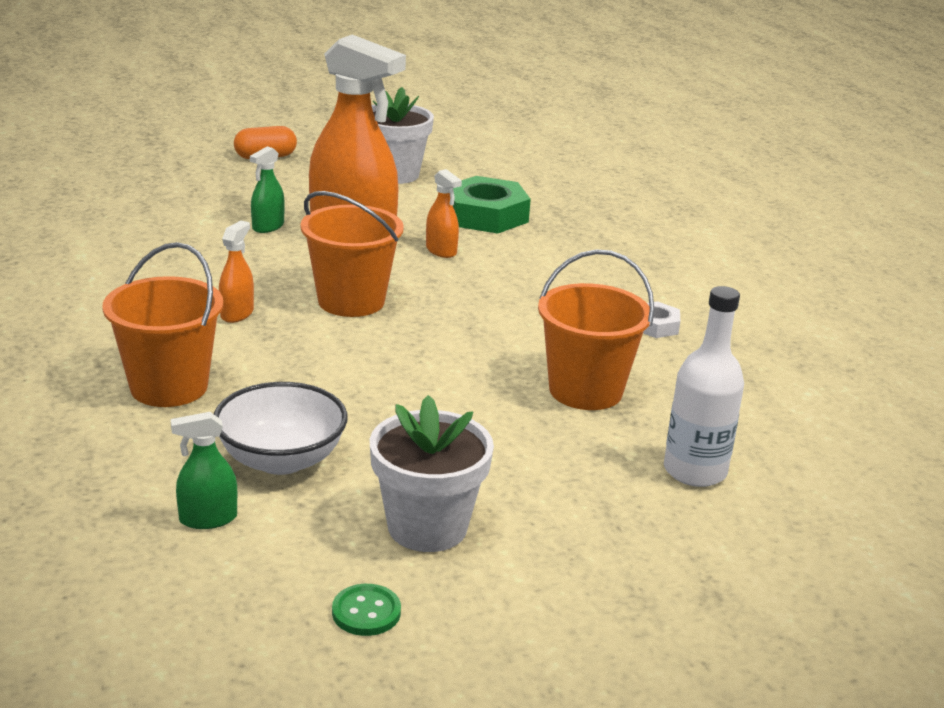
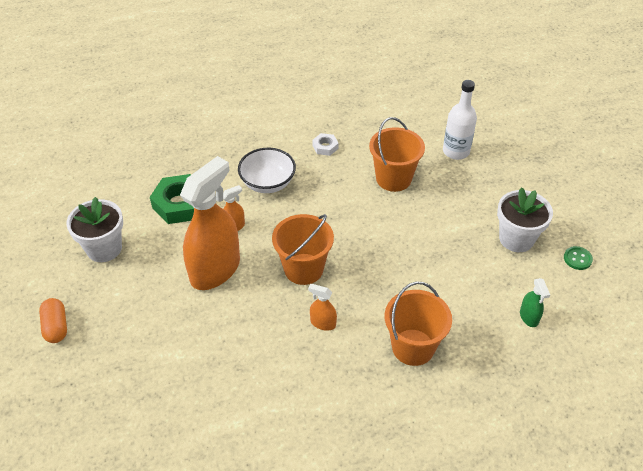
camera: 85 degrees left, 20 degrees up
(268, 227) = (193, 316): green spray bottle -> none
(281, 459) = (475, 292): white bowl -> white bowl (268, 183)

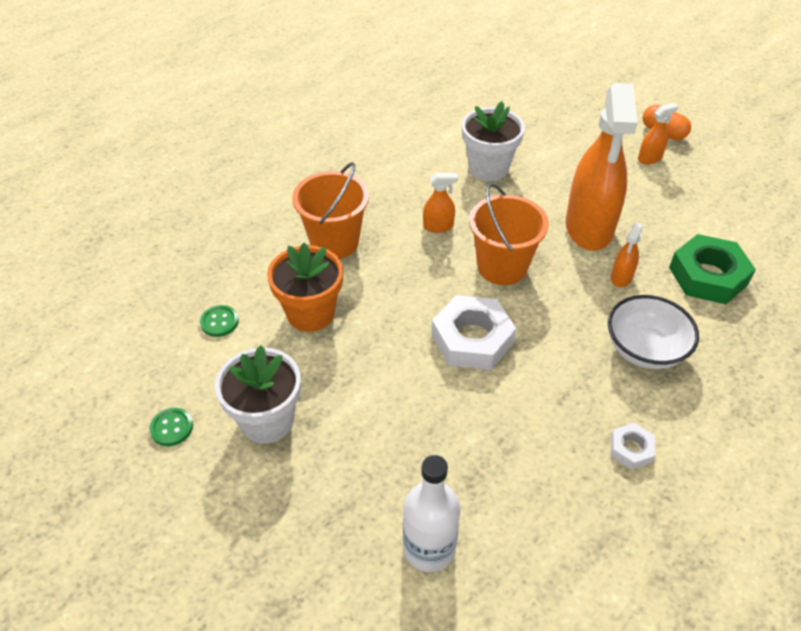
camera: 150 degrees right, 0 degrees up
(100, 306) = (650, 158): none -> orange spray bottle
(104, 248) = (716, 200): white flower pot -> white flower pot (488, 168)
(363, 231) = (472, 339): none -> white nut
(393, 178) = (490, 440): orange bucket -> none
(460, 294) = (310, 313): none -> orange flower pot
(529, 317) = (219, 322): green spray bottle -> green button

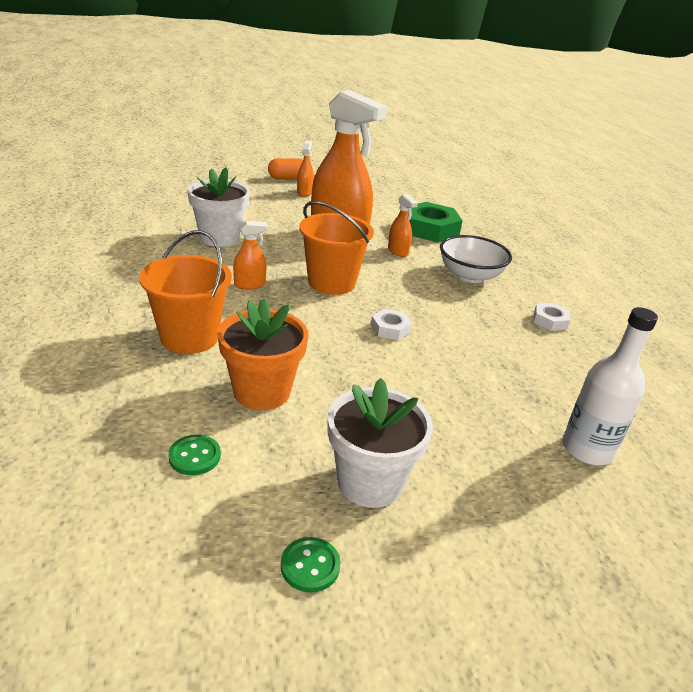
camera: 60 degrees left, 15 degrees down
(438, 226) = (249, 285): orange spray bottle -> orange spray bottle turned 45 degrees clockwise
(472, 339) = (390, 329): white nut -> white nut, size x0.50

